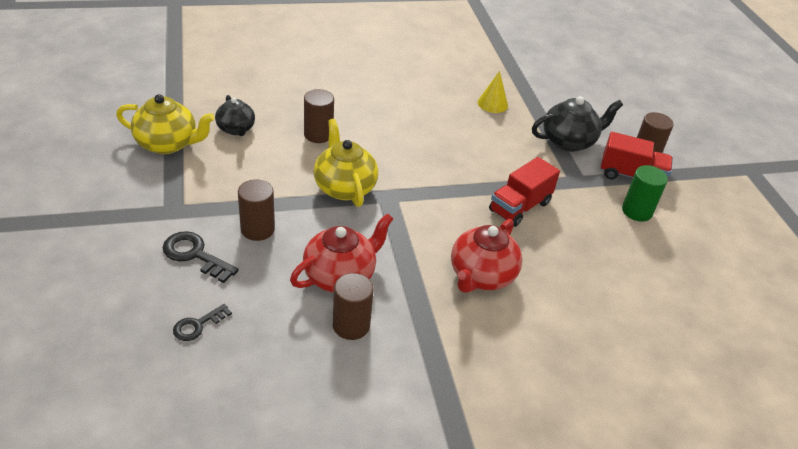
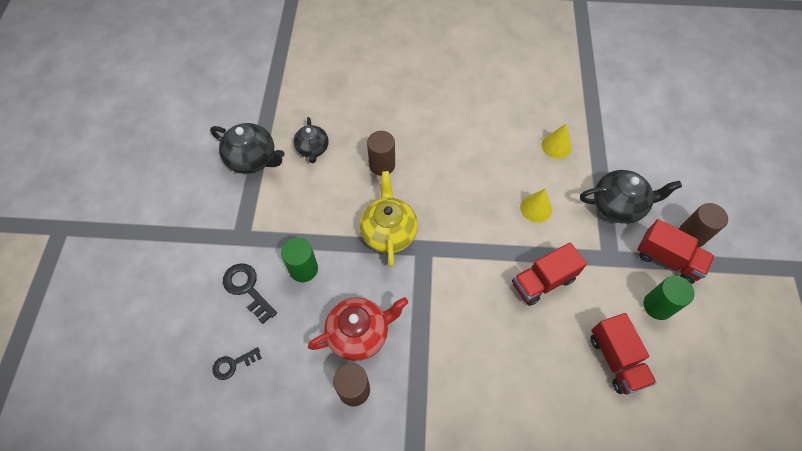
camera: 20 degrees right, 20 degrees up
(168, 144) = (253, 159): yellow teapot -> black teapot
(257, 229) = (303, 269): brown cylinder -> green cylinder
(481, 276) = (482, 357): red teapot -> none
(491, 152) = (536, 208): none -> yellow cone
(615, 258) = (616, 359): none -> red truck

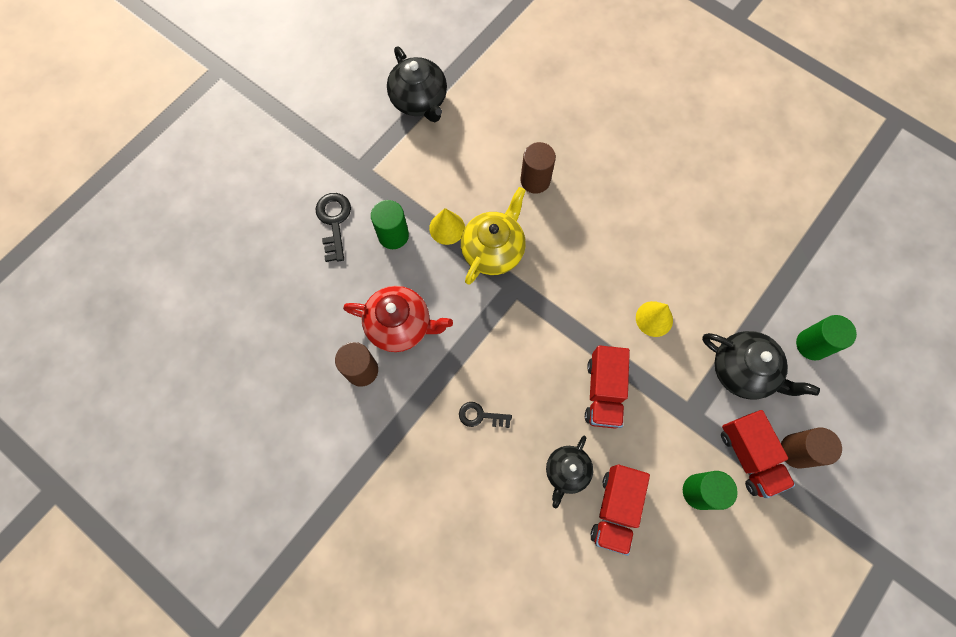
camera: 35 degrees right, 10 degrees up
(233, 364) = (280, 280): black key -> black key (480, 416)
(312, 149) = (481, 124): black teapot -> black teapot (566, 471)
(543, 281) = (603, 392): red truck -> red truck turned 90 degrees counterclockwise
(556, 146) = (728, 269): yellow cone -> yellow cone (447, 228)
(644, 161) = (812, 344): none -> green cylinder

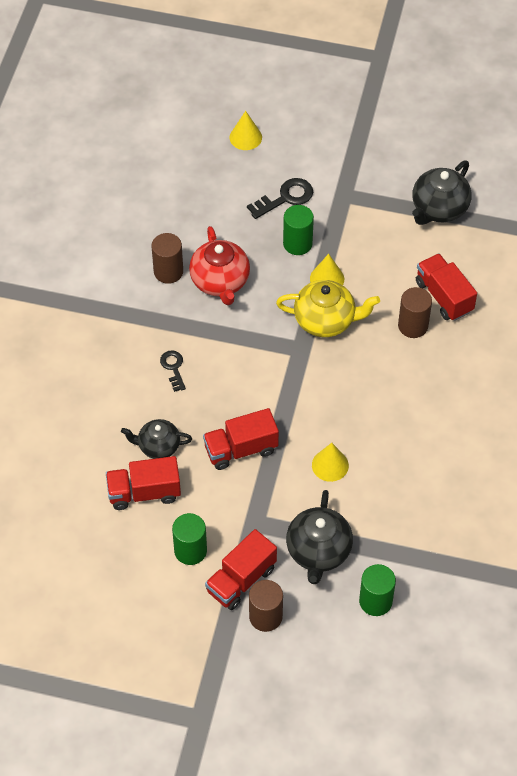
camera: 65 degrees right, 15 degrees down
(240, 225) = (245, 137): none -> yellow cone
(516, 141) = (444, 296): none -> red truck

